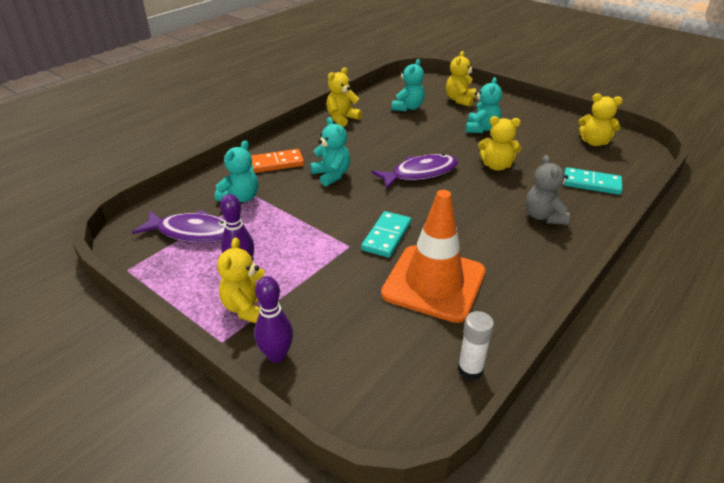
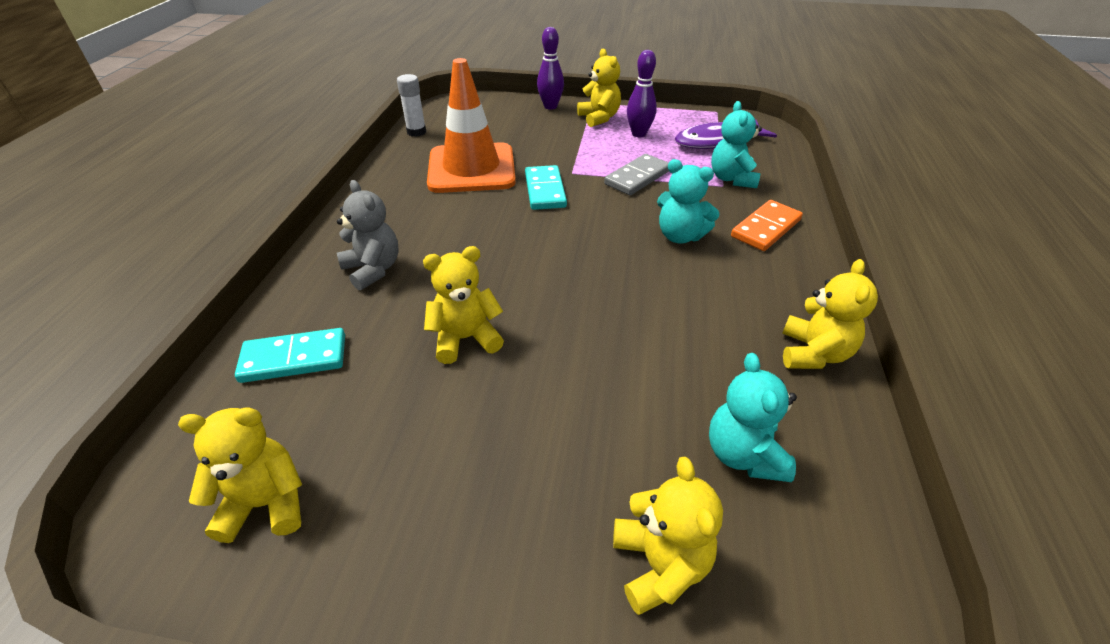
camera: 150 degrees right, 5 degrees up
(304, 223) = (637, 177): none -> grey domino
(420, 173) = (573, 280): purple fish -> none
(481, 129) = (538, 442): turquoise teddy bear -> none

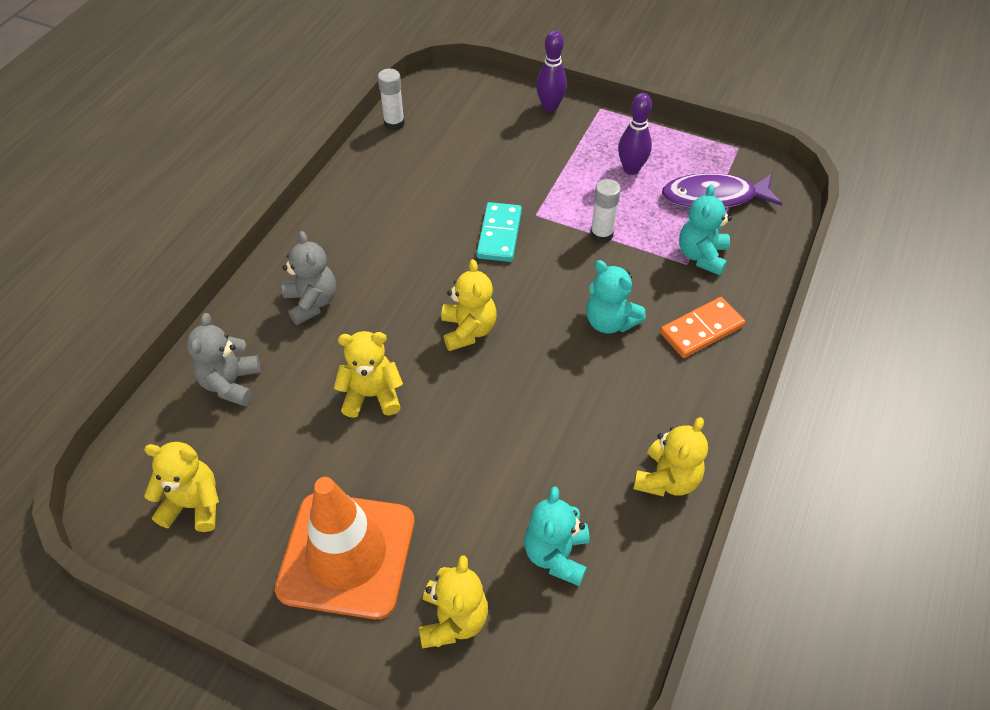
camera: 15 degrees right, 10 degrees up
(294, 358) = (231, 383): turquoise domino -> grey teddy bear
(471, 169) = (435, 189): orange traffic cone -> orange traffic cone (347, 555)
(599, 118) = (597, 135): yellow teddy bear -> yellow teddy bear (468, 330)
(637, 177) = (601, 235): grey domino -> white glue stick

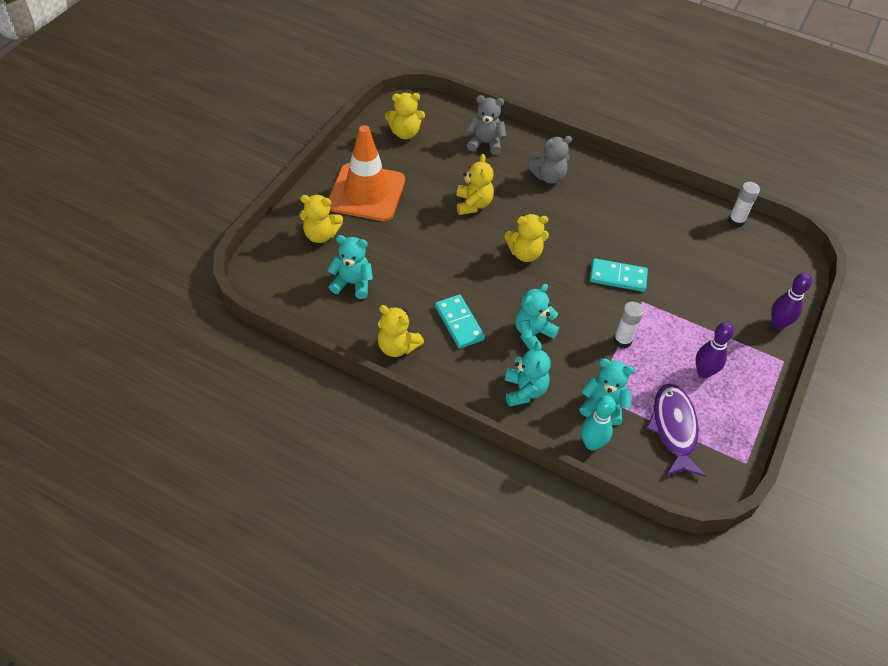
camera: 90 degrees right, 0 degrees up
(194, 505) = (405, 133): yellow teddy bear -> yellow teddy bear turned 75 degrees clockwise
(608, 404) = (459, 323): none -> turquoise domino
(701, 330) = (524, 391): orange domino -> turquoise teddy bear
(757, 267) = (591, 443): none -> turquoise bowling pin

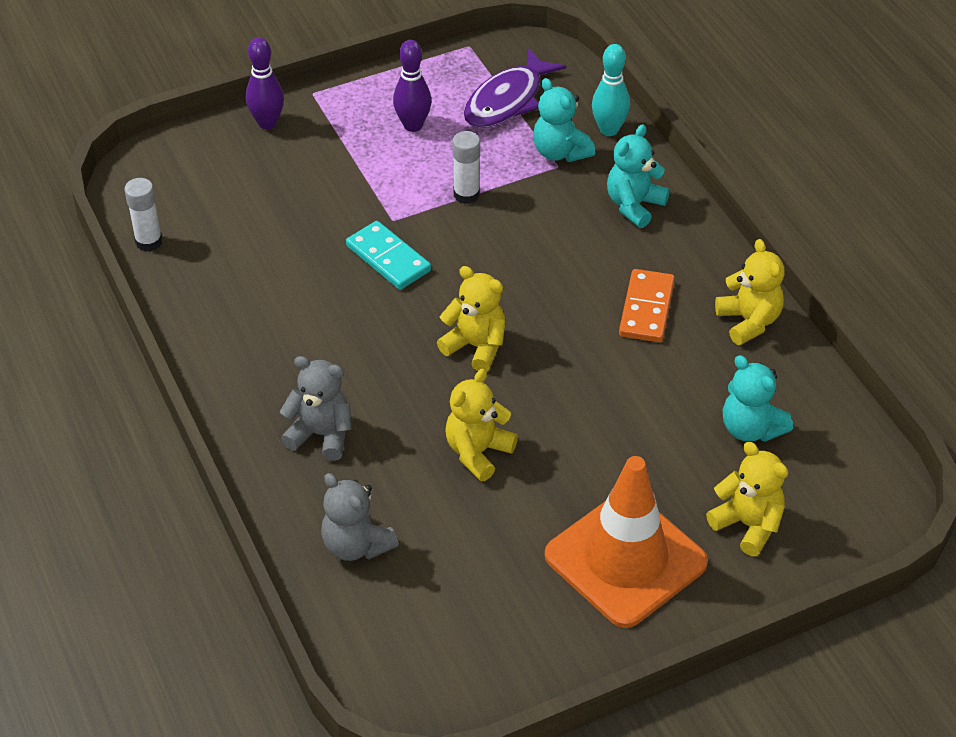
camera: 140 degrees left, 5 degrees down
(405, 133) = (470, 640): yellow teddy bear -> none
(459, 323) = (646, 309): turquoise domino -> orange domino
(532, 334) = (566, 253): turquoise teddy bear -> none

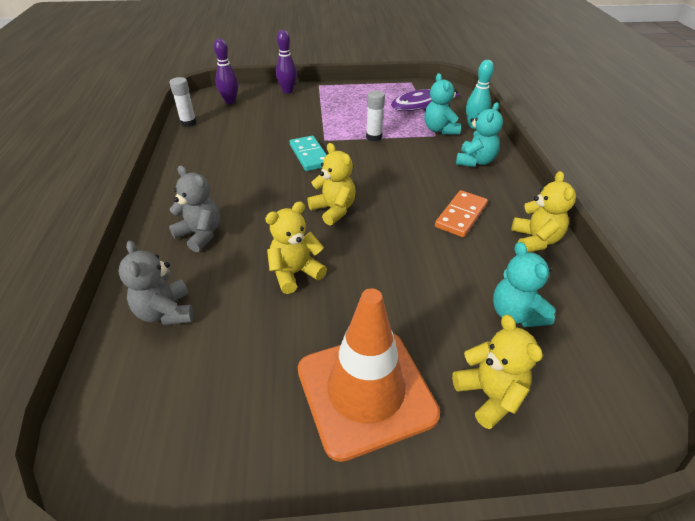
camera: 20 degrees right, 5 degrees down
(413, 125) = (362, 105): purple bowling pin -> purple bowling pin (230, 101)
(634, 205) = (475, 161): turquoise teddy bear -> turquoise teddy bear turned 150 degrees clockwise

